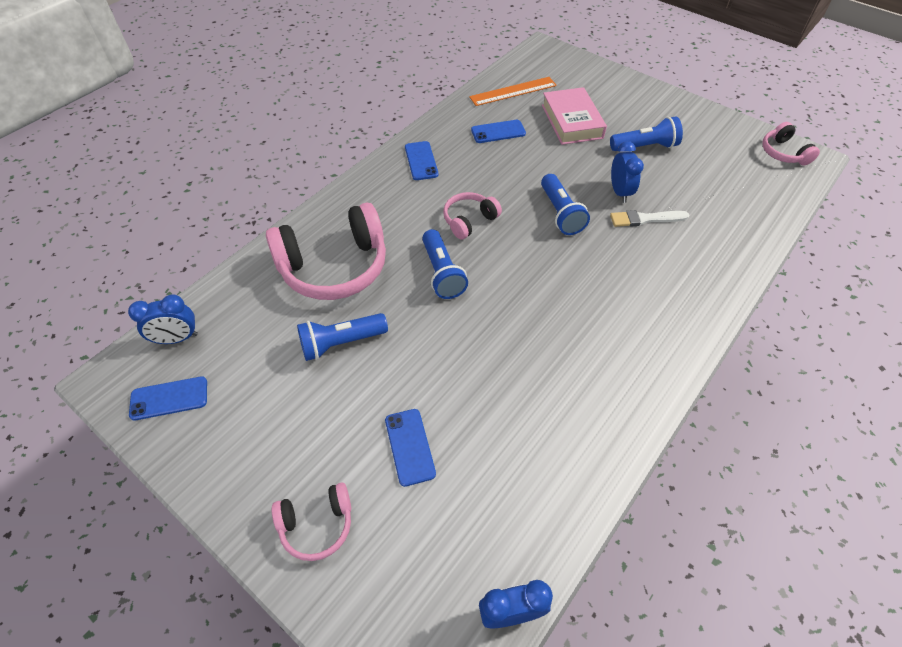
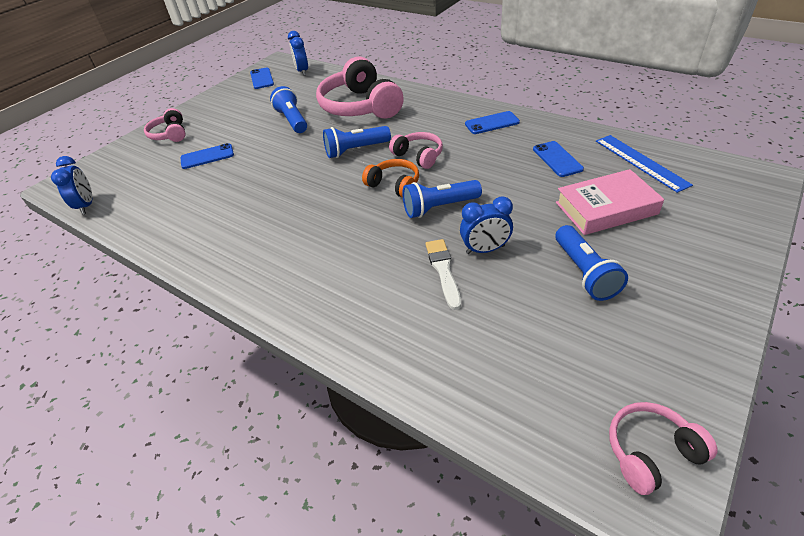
camera: 90 degrees right, 10 degrees down
(513, 91) = (641, 162): orange ruler -> blue ruler
(519, 243) = (394, 185): none -> orange headphones

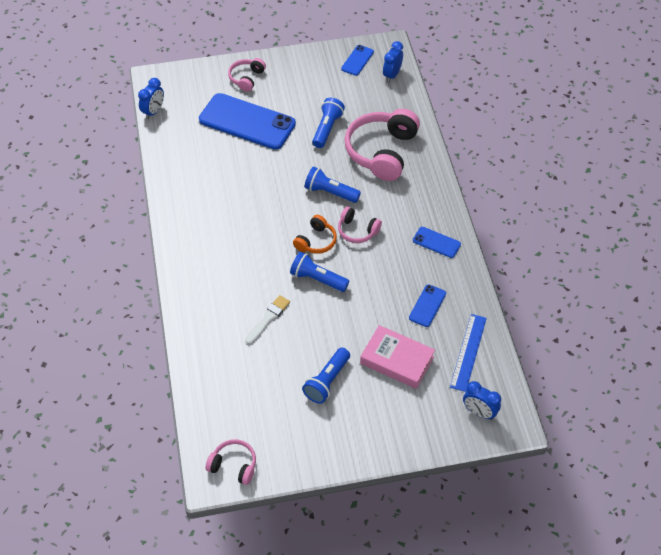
camera: 40 degrees right, 10 degrees up
(207, 156) = (247, 122): blue phone -> blue phone, size x2.19
(394, 185) = (316, 241): orange headphones -> orange headphones turned 45 degrees clockwise
(418, 156) = (357, 230): pink headphones -> pink headphones turned 120 degrees clockwise
(485, 249) = (302, 326): blue clock -> blue clock (479, 412)

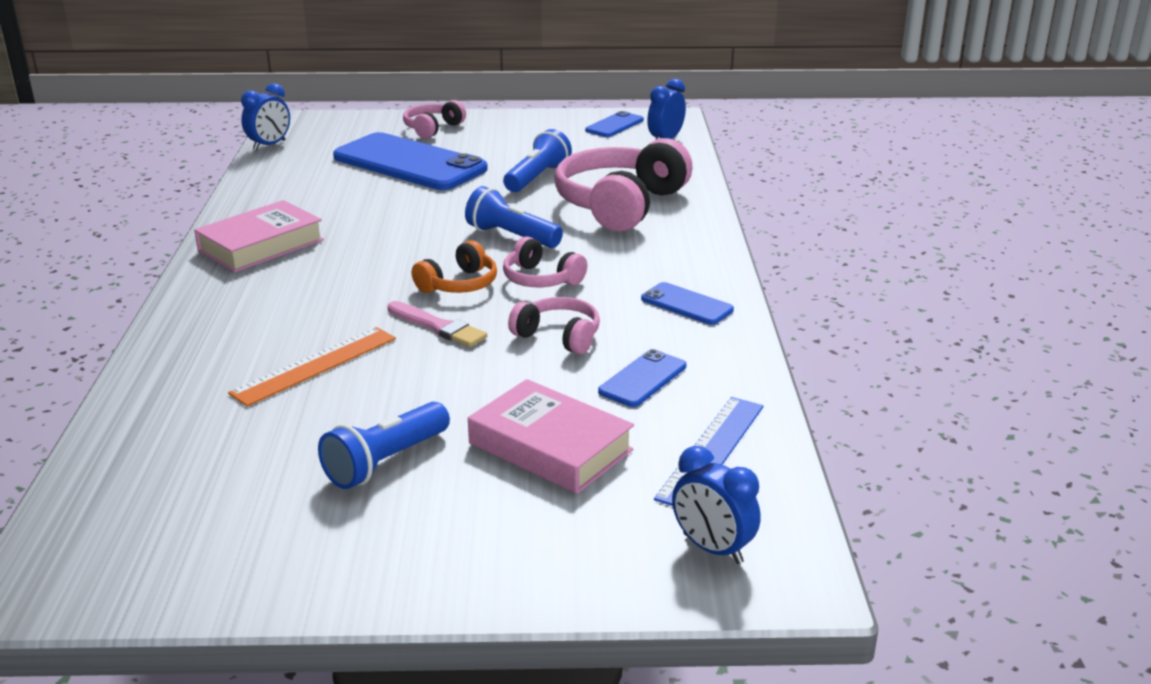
camera: 10 degrees right, 25 degrees down
(196, 220) = (261, 245): none -> pink book
(233, 465) = (98, 573): pink headphones -> pink headphones (558, 336)
(268, 318) = (315, 365): white brush -> orange ruler
(317, 279) = (438, 327): blue flashlight -> pink brush

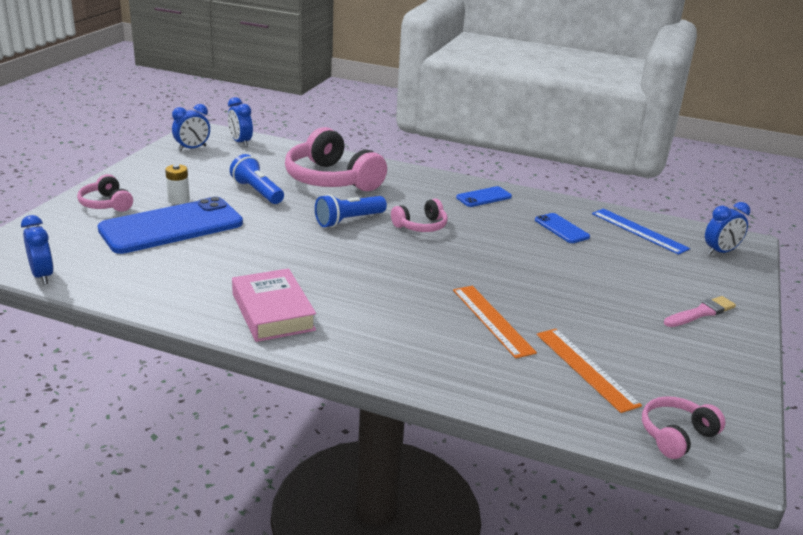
camera: 70 degrees left, 0 degrees up
(225, 447) = (585, 368): none -> orange ruler
(386, 462) = (621, 316): blue flashlight -> none
(438, 327) = (464, 270): pink brush -> pink brush (701, 313)
(459, 284) = (408, 252): orange headphones -> none
(475, 151) = (178, 200): none -> white battery
(550, 447) = (621, 267): pink book -> none
(558, 336) = (500, 238): pink headphones -> pink headphones (676, 435)
(614, 125) = (192, 148): blue phone -> blue clock

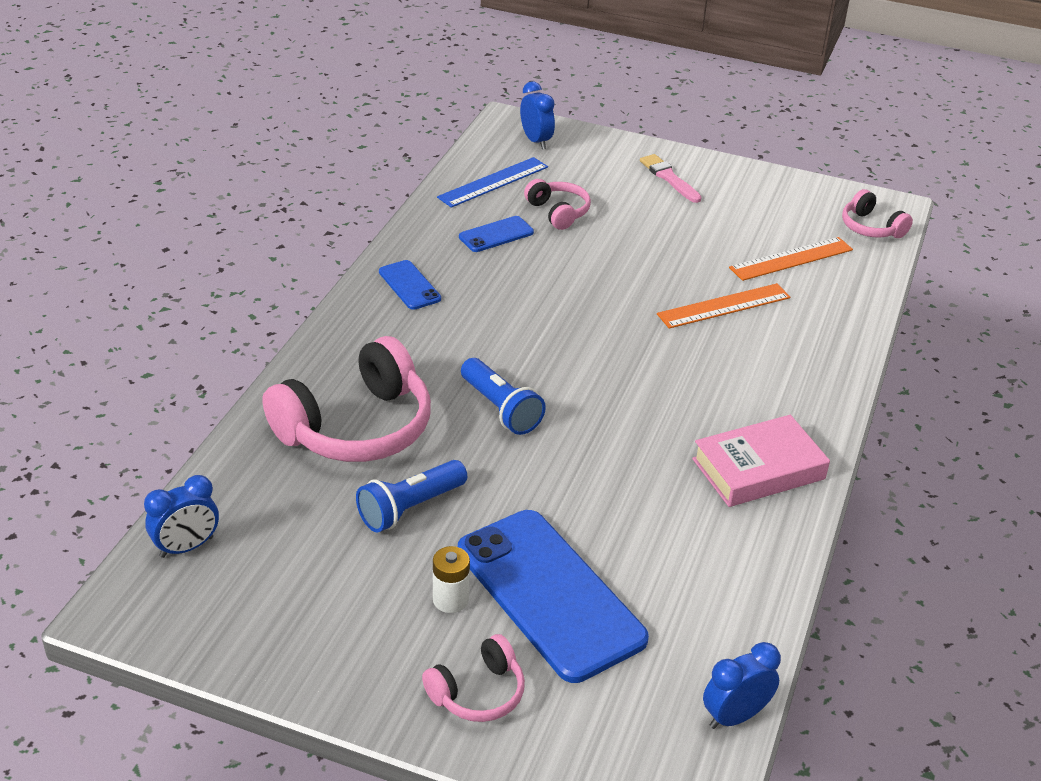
camera: 90 degrees left, 10 degrees up
(192, 148) = (215, 612): blue clock -> none
(421, 226) = (507, 344): pink headphones -> pink headphones (558, 212)

